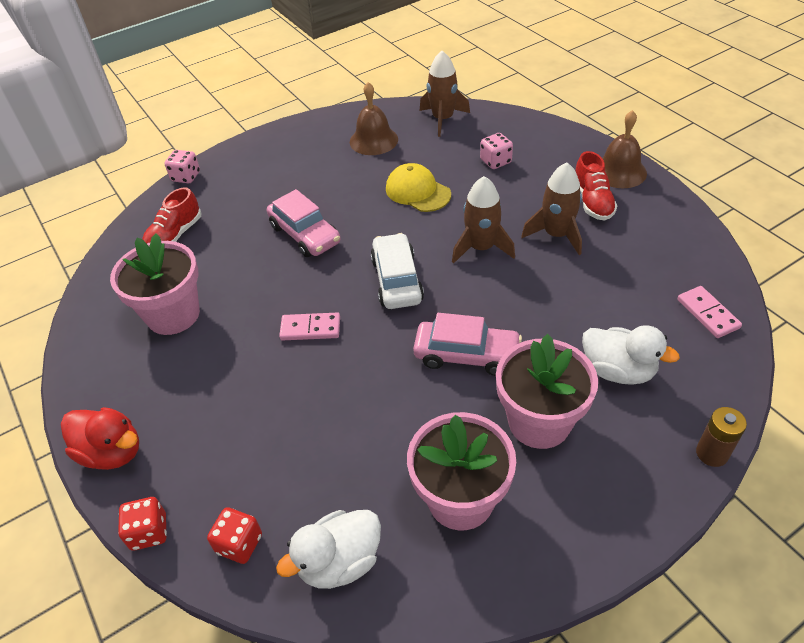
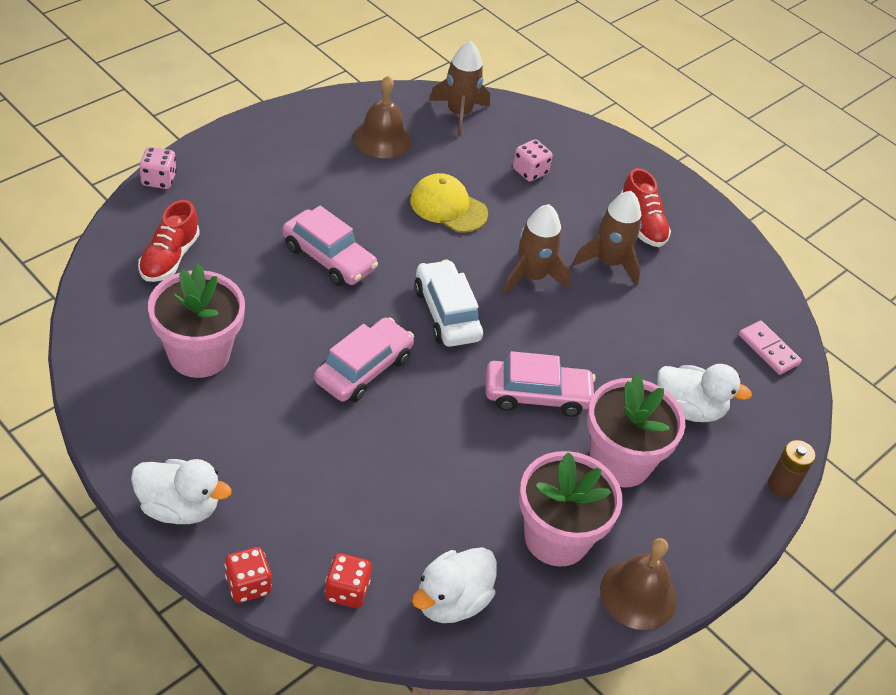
camera: 20 degrees left, 0 degrees up
(112, 452) = (179, 507): red duck -> white duck
(310, 329) = (363, 369): pink domino -> pink car
(619, 171) = (666, 188): brown bell -> brown bell (638, 594)

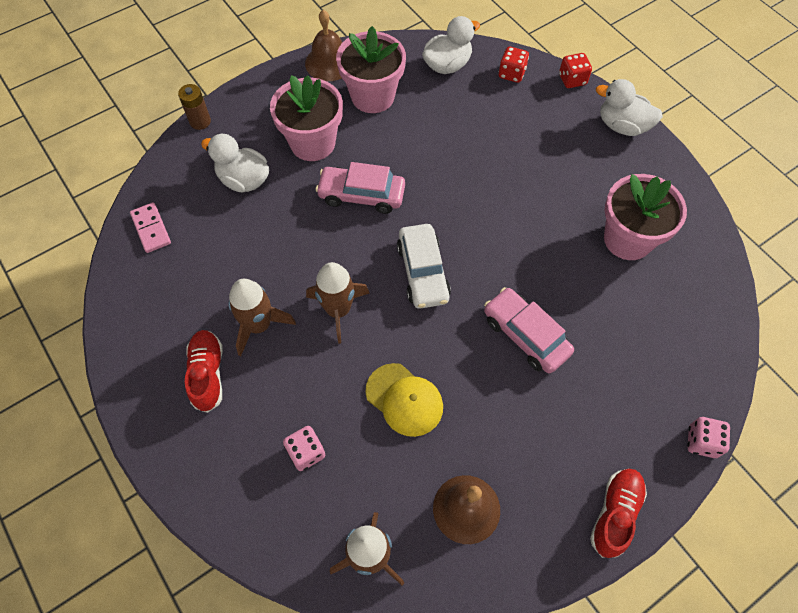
camera: 165 degrees left, 15 degrees up
(169, 258) = (670, 338): red shoe -> red shoe (615, 514)
(363, 369) = (496, 222): pink car -> none

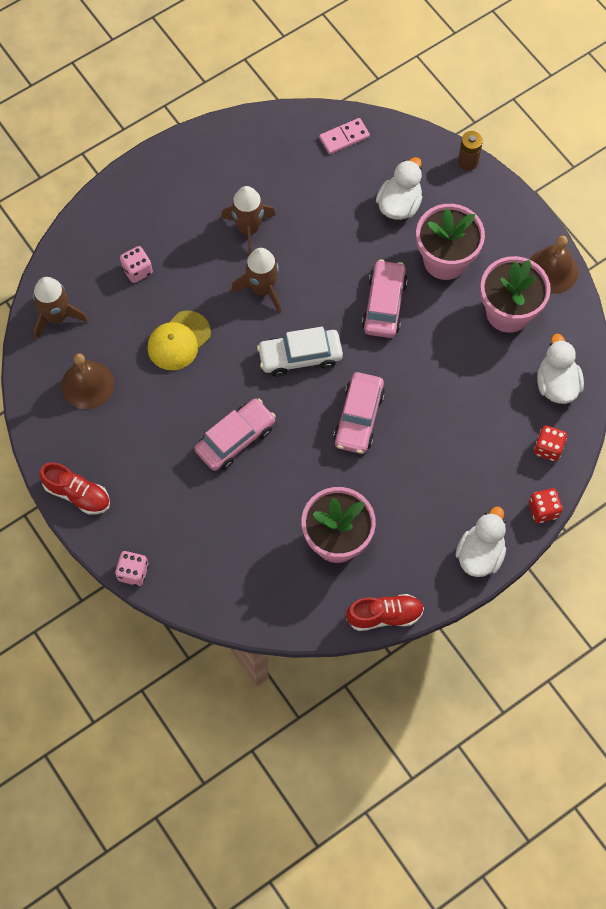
camera: 90 degrees right, 5 degrees up
(208, 374) = (205, 196): red shoe -> red shoe (384, 615)
(447, 65) = (556, 384): white duck -> white duck turned 150 degrees counterclockwise
(492, 219) = (359, 418): none -> pink car

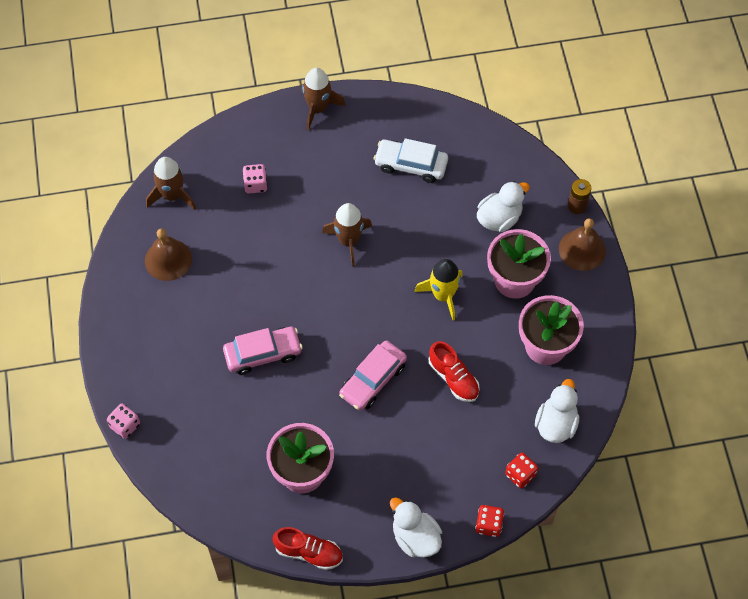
camera: 25 degrees right, 5 degrees down
(77, 494) = (114, 344): red shoe -> red shoe (453, 378)
(179, 341) = (259, 255): yellow cap -> none
(249, 229) = (363, 187): brown rocket -> brown rocket (318, 108)
(300, 356) = (351, 309): white car -> white car (411, 165)
(344, 137) = (482, 144): pink domino -> none
(384, 304) = (443, 295): pink car -> yellow rocket
(480, 554) = (415, 537): white duck -> white duck turned 90 degrees counterclockwise
(552, 270) = (602, 326): brown bell -> brown bell (582, 249)

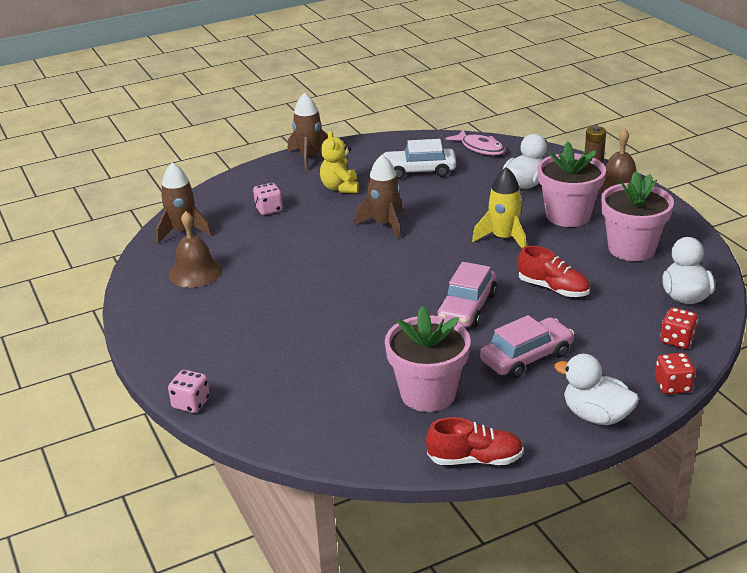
camera: 15 degrees left, 30 degrees down
(263, 354) = (333, 314): pink car -> pink car (526, 357)
(329, 170) = (340, 188): none -> yellow teddy bear
(483, 144) = (480, 148): none -> pink fish

